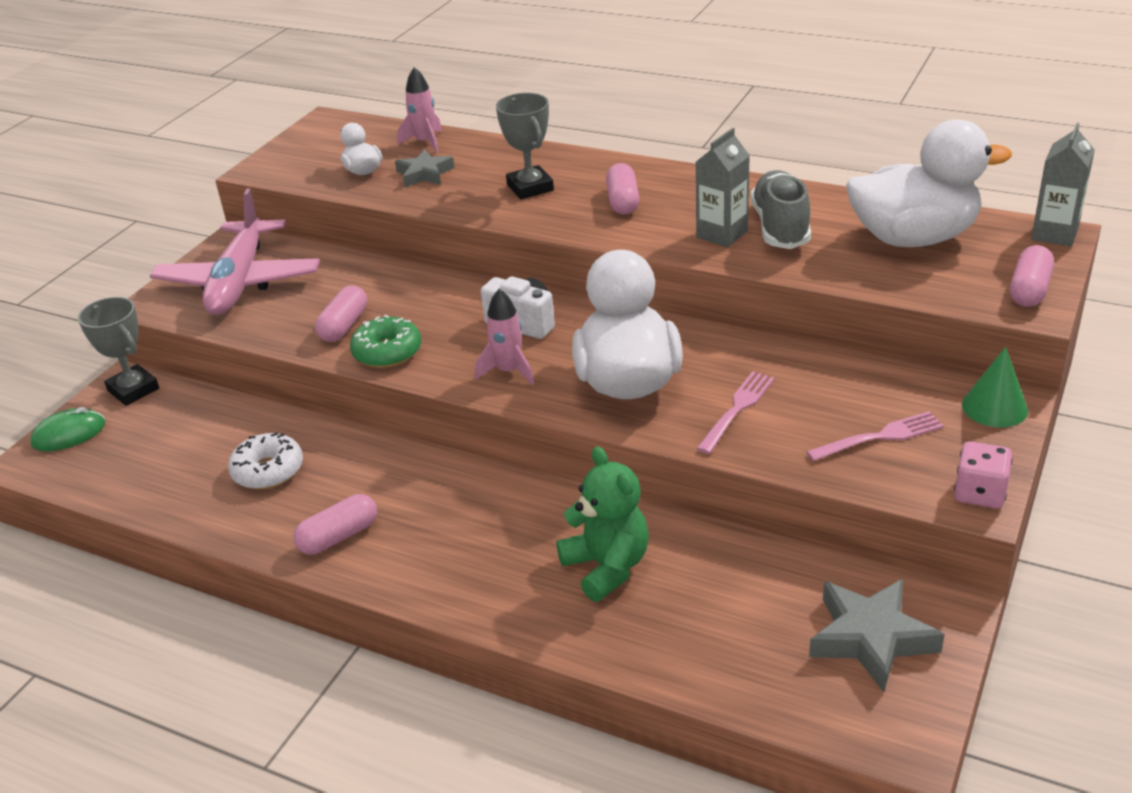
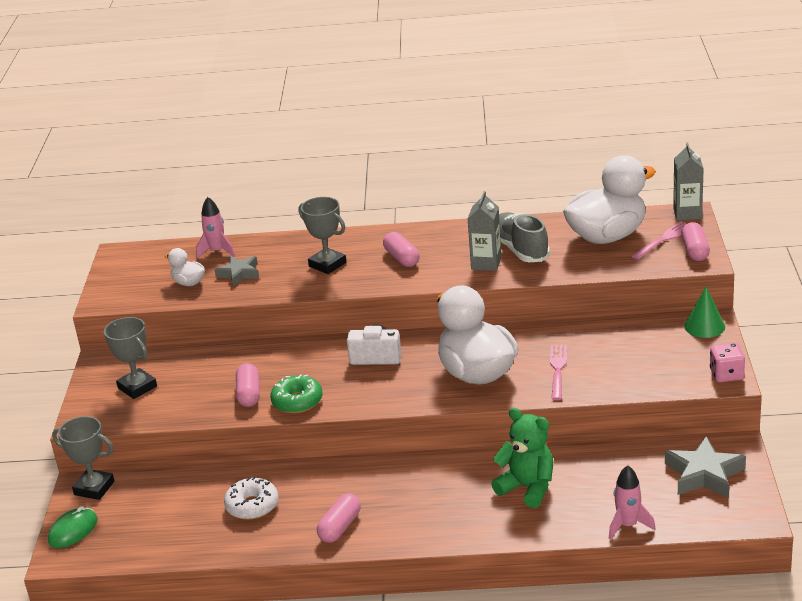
camera: 25 degrees left, 5 degrees down
(239, 282) = (137, 387): pink plane -> grey trophy
(509, 371) = (393, 389): pink rocket -> pink rocket (628, 525)
(880, 437) = (652, 361): pink fork -> pink fork (664, 239)

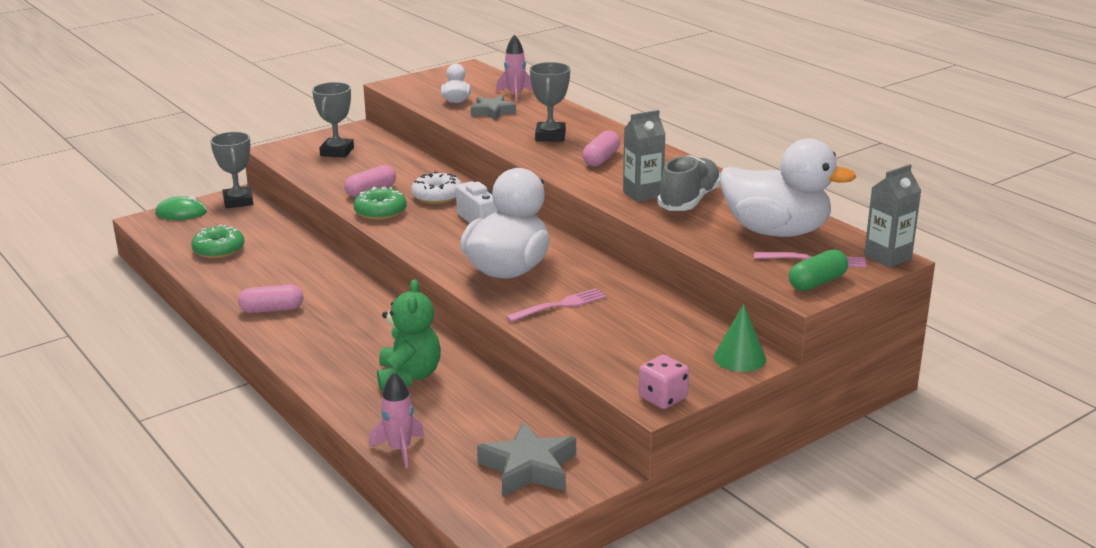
camera: 50 degrees right, 5 degrees down
(186, 527) = (219, 250): none -> green donut
(252, 506) = (268, 265): white donut -> white donut (437, 196)
(695, 251) = (817, 282): pink capsule -> green capsule

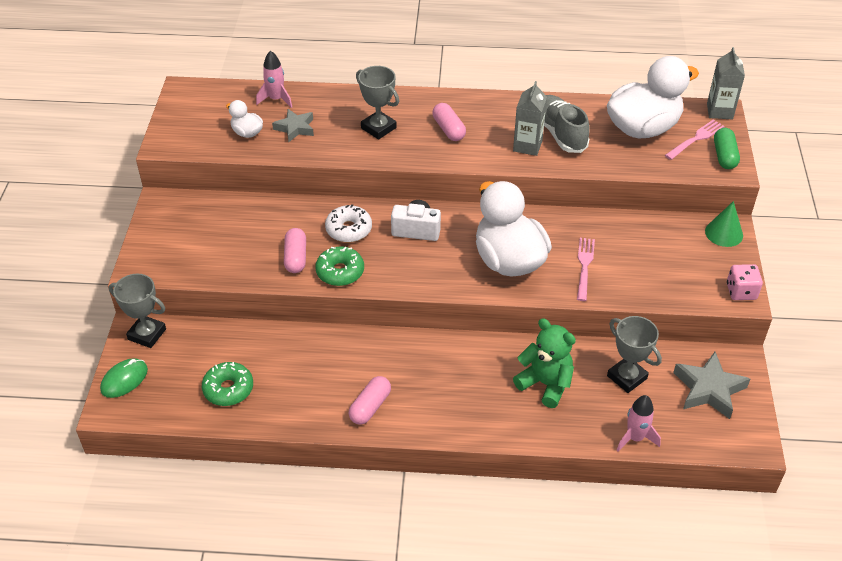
camera: 50 degrees left, 20 degrees up
(337, 152) = (192, 236): grey trophy -> grey trophy (627, 377)

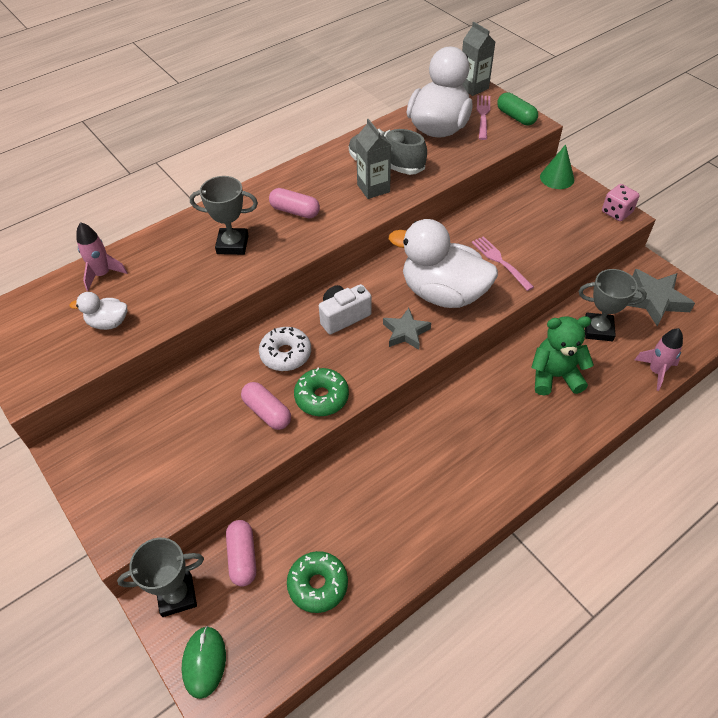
camera: 40 degrees left, 5 degrees up
(295, 128) = (153, 290): grey star -> grey star (406, 332)
(370, 407) = (455, 499): pink capsule -> pink capsule (243, 557)

